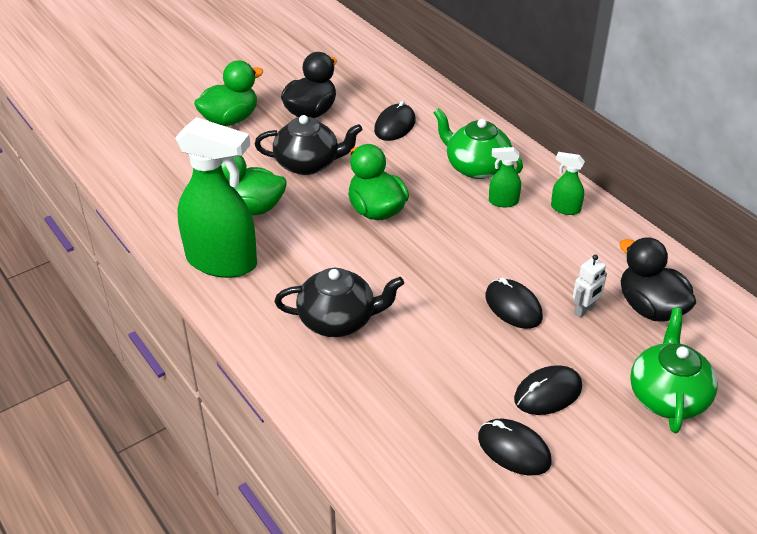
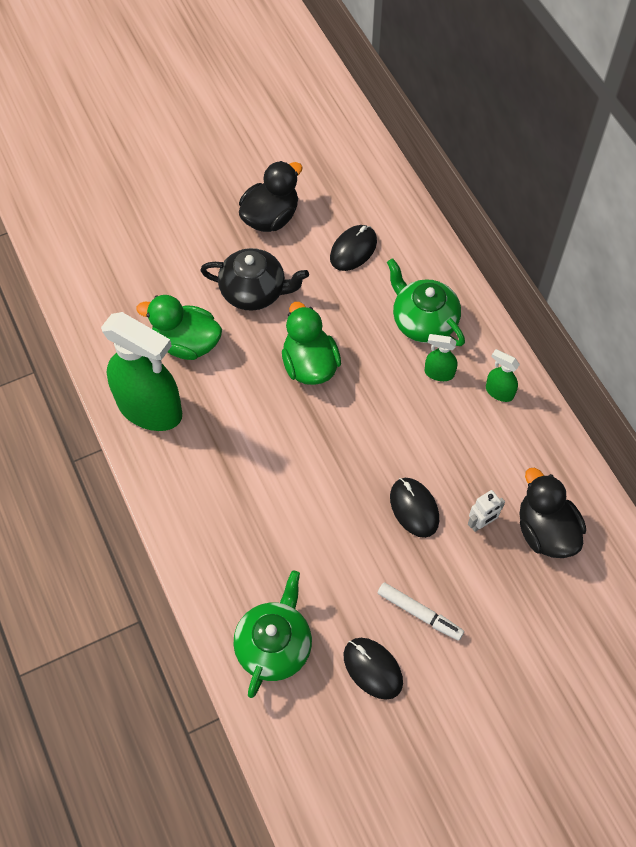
camera: 10 degrees right, 20 degrees up
(230, 119) = (186, 216): green duck -> none
(338, 320) = (246, 497): black teapot -> none
(548, 393) = (419, 613): black mouse -> white marker
(667, 396) = (528, 635): green teapot -> green teapot (274, 645)

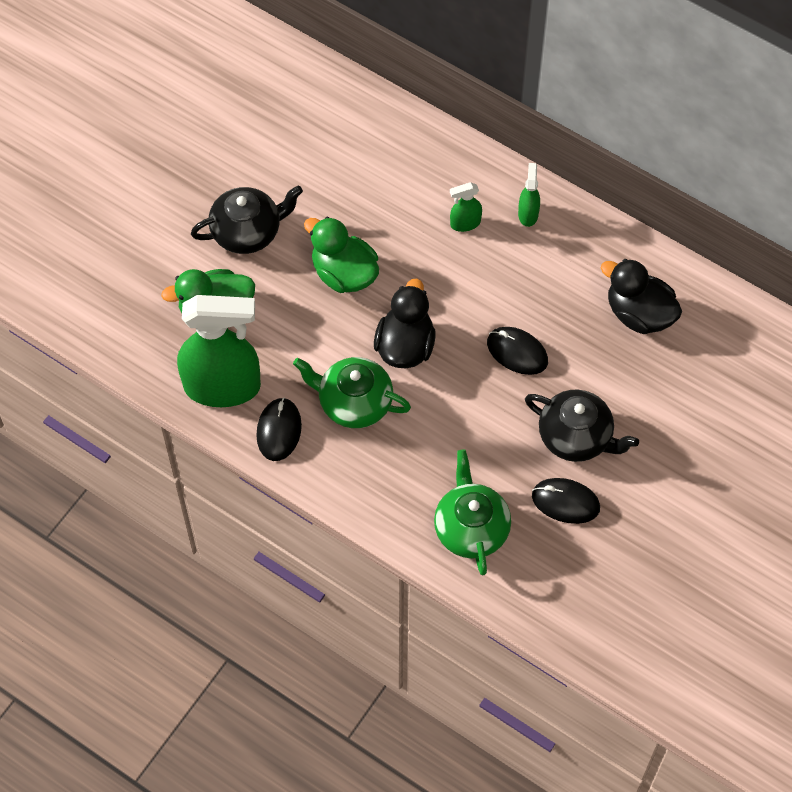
camera: 30 degrees left, 0 degrees up
(270, 217) = (215, 154): black duck -> black duck (405, 346)
(353, 250) = (315, 147): black mouse -> black mouse (279, 430)
(419, 613) = (576, 437): white marker -> black teapot
(423, 321) = (422, 183): green teapot -> green teapot (354, 403)
(481, 523) = (581, 335): white robot -> none
(499, 392) = (528, 214): green spray bottle -> green spray bottle turned 90 degrees clockwise

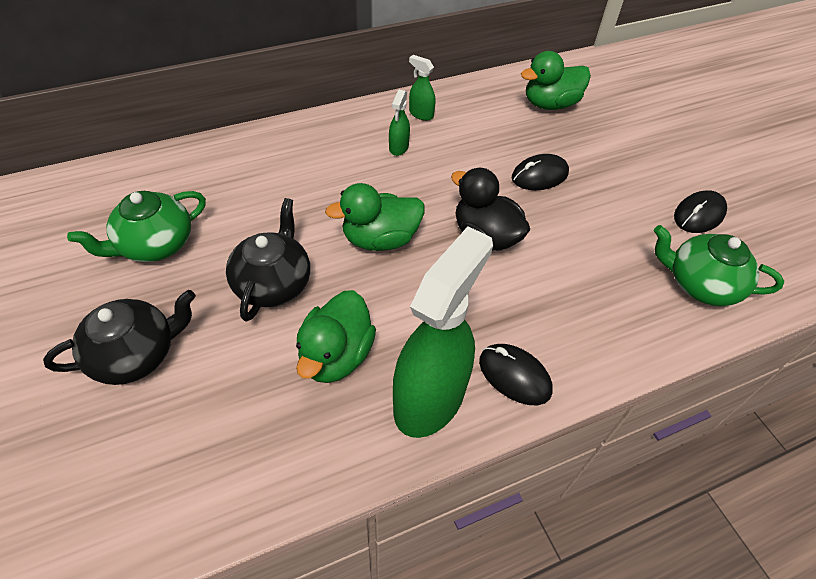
camera: 60 degrees left, 10 degrees down
(354, 403) = (520, 300): green teapot -> green teapot (155, 245)
(576, 437) = (639, 181): black teapot -> black teapot (136, 354)
(639, 314) = (550, 104): black duck -> green duck

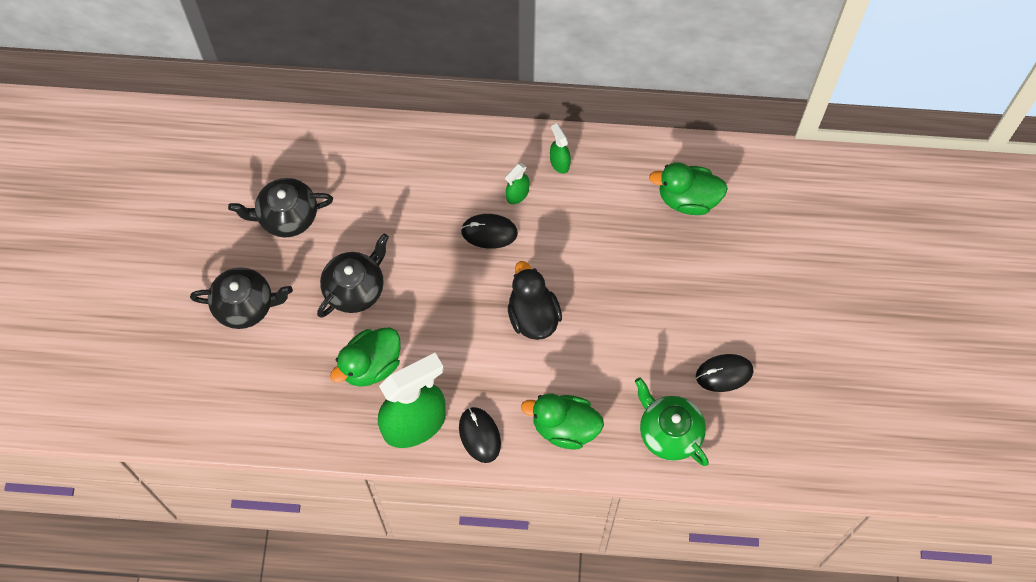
camera: 30 degrees right, 15 degrees up
(155, 245) = (287, 216): green teapot -> black teapot
(380, 239) = (451, 283): green duck -> green duck (564, 427)
(539, 176) = (618, 276): black mouse -> black mouse (489, 232)

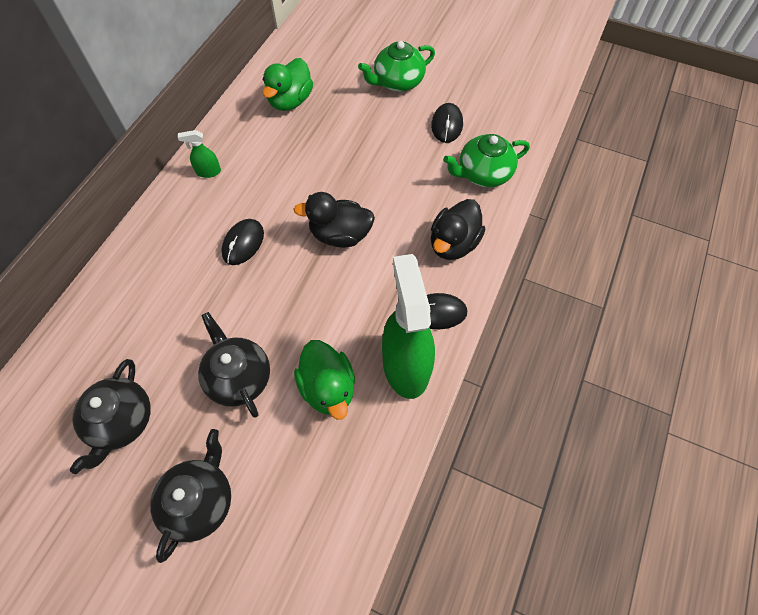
camera: 70 degrees left, 5 degrees down
(517, 194) = (219, 211): green spray bottle -> none
(564, 427) = (453, 244): green duck -> black duck
(767, 300) = (397, 82): none -> green teapot

